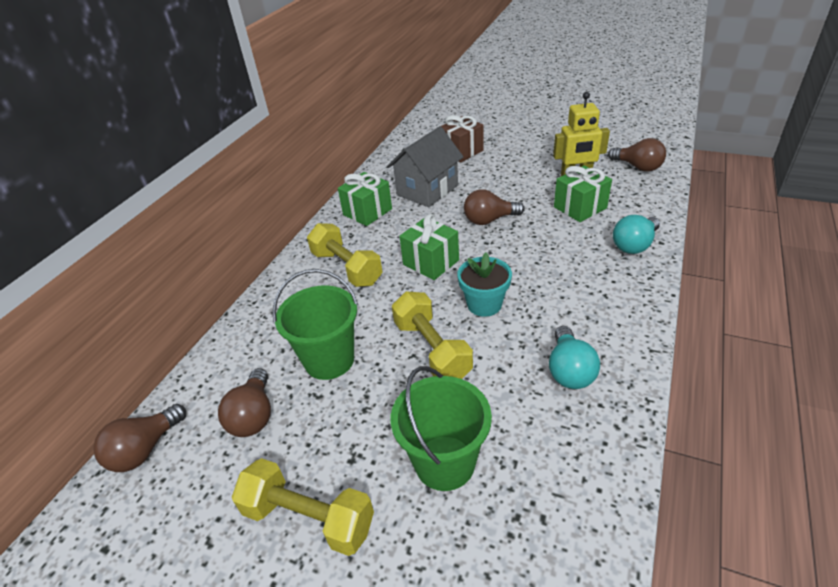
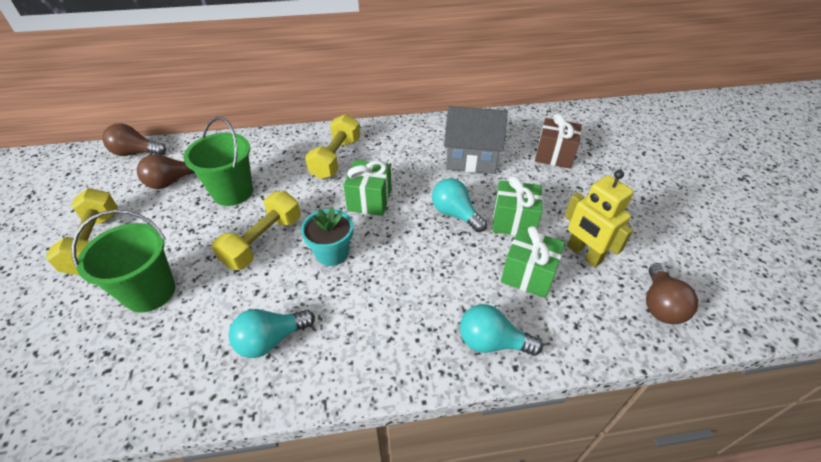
camera: 55 degrees right, 5 degrees up
(367, 212) = (414, 139): green gift -> green gift (513, 221)
(489, 220) = (455, 214): brown light bulb -> turquoise light bulb

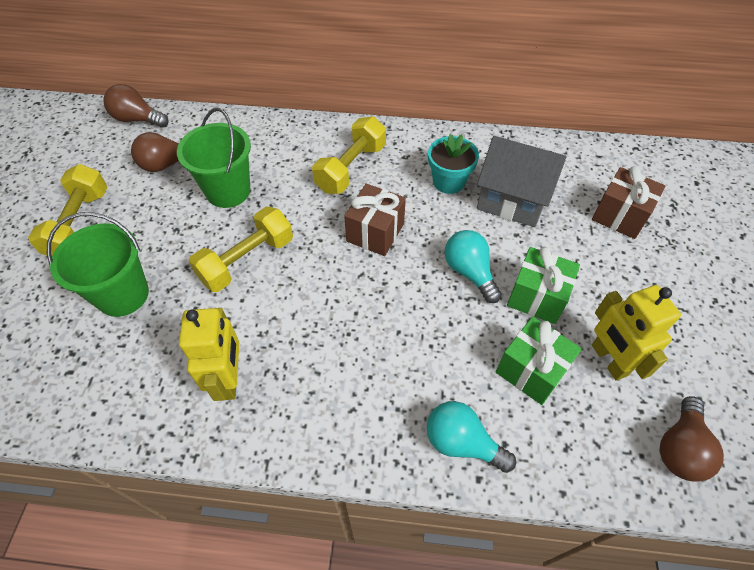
camera: 15 degrees right, 10 degrees up
(271, 340) = (229, 379): turquoise light bulb -> yellow robot
(332, 253) = (316, 291): turquoise flower pot -> turquoise flower pot (449, 181)
(369, 200) = (375, 232): green gift -> brown gift

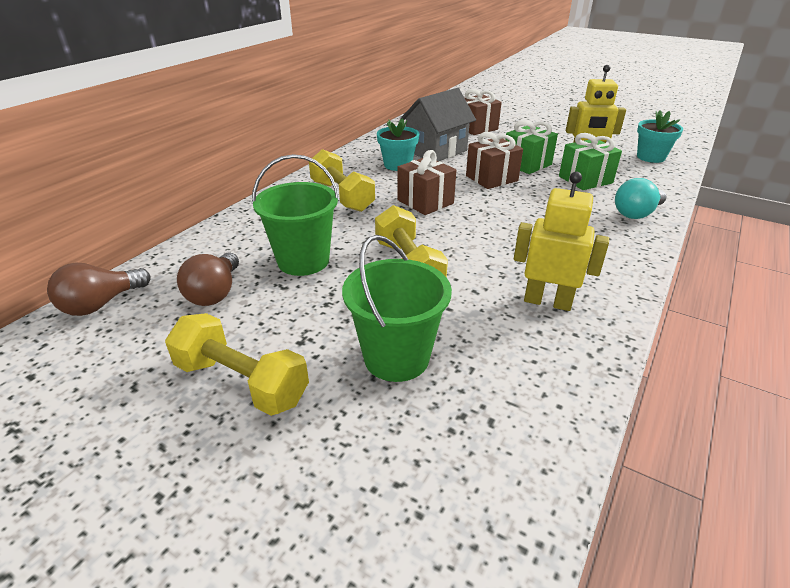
camera: 65 degrees left, 20 degrees down
(469, 272) = (491, 178): turquoise light bulb -> brown gift
(680, 448) = (650, 157): brown light bulb -> turquoise flower pot

